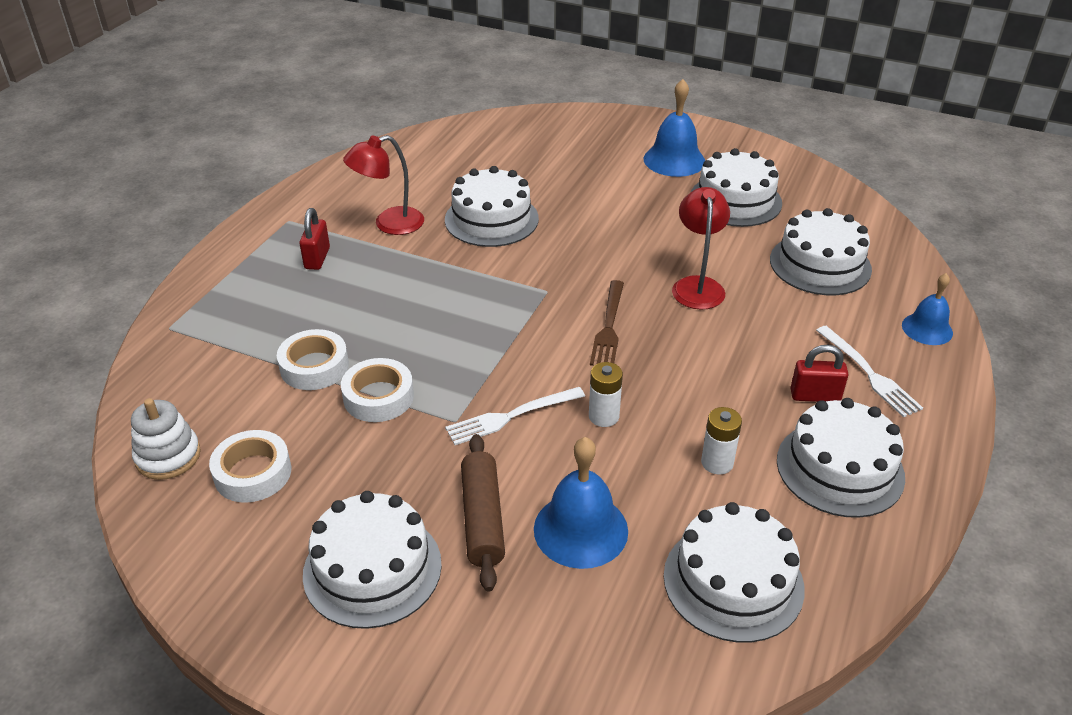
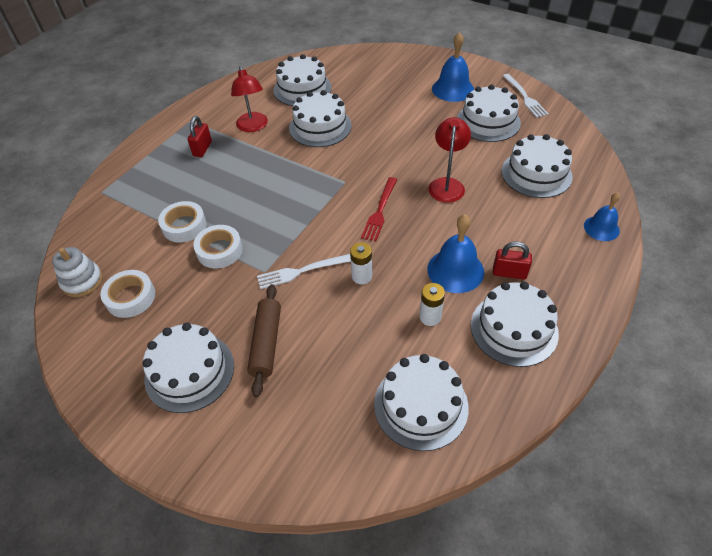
camera: 10 degrees right, 10 degrees up
(389, 224) = (253, 127): red lamp -> red lamp turned 90 degrees counterclockwise
(452, 169) = (302, 89): none -> white cake
(580, 529) = (328, 357): blue bell -> blue bell (455, 270)
(608, 328) = (380, 211): brown fork -> red fork
(870, 374) = (552, 260): white fork -> white fork (525, 97)

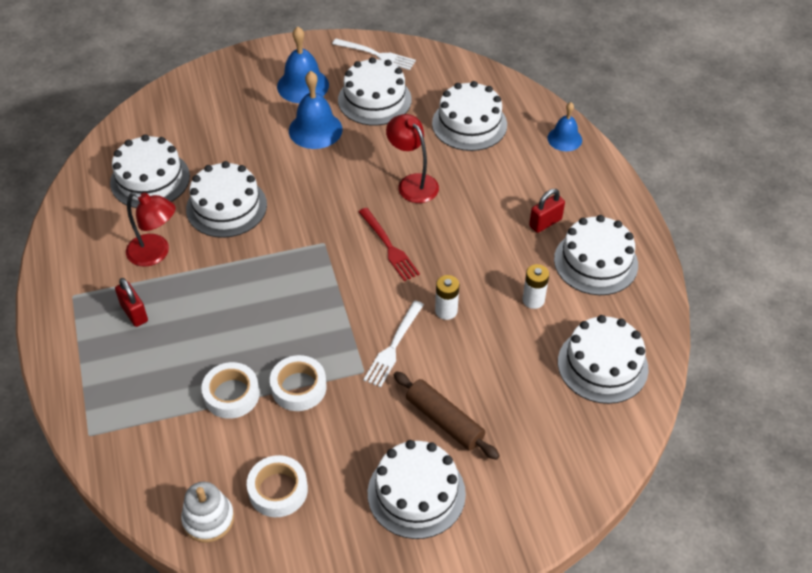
camera: 50 degrees left, 0 degrees up
(455, 270) = (507, 250): blue bell -> blue bell (315, 130)

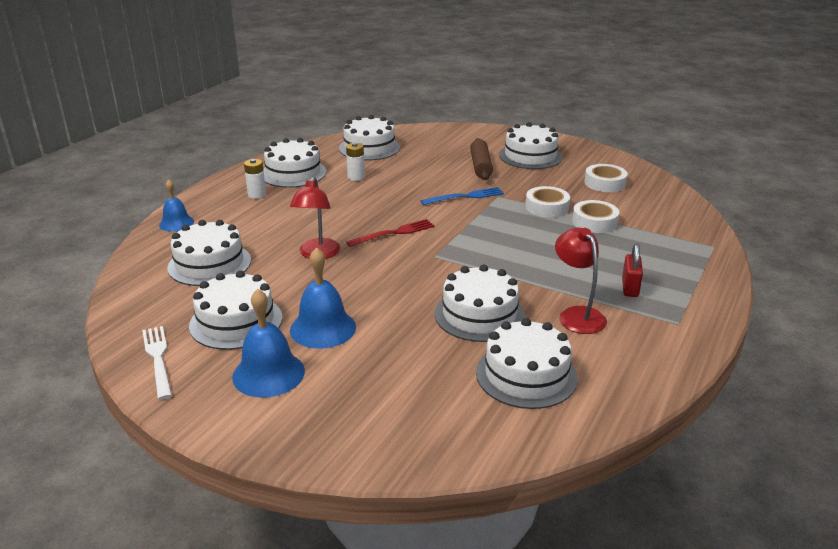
camera: 135 degrees left, 20 degrees down
(208, 519) = (656, 190): white stacking toy -> none
(389, 247) = (395, 233): red fork -> red fork turned 45 degrees clockwise
(393, 347) = (466, 196): white fork -> blue fork
(446, 311) = (411, 194): white battery -> white battery (257, 195)
(545, 223) = (282, 197): red padlock -> none

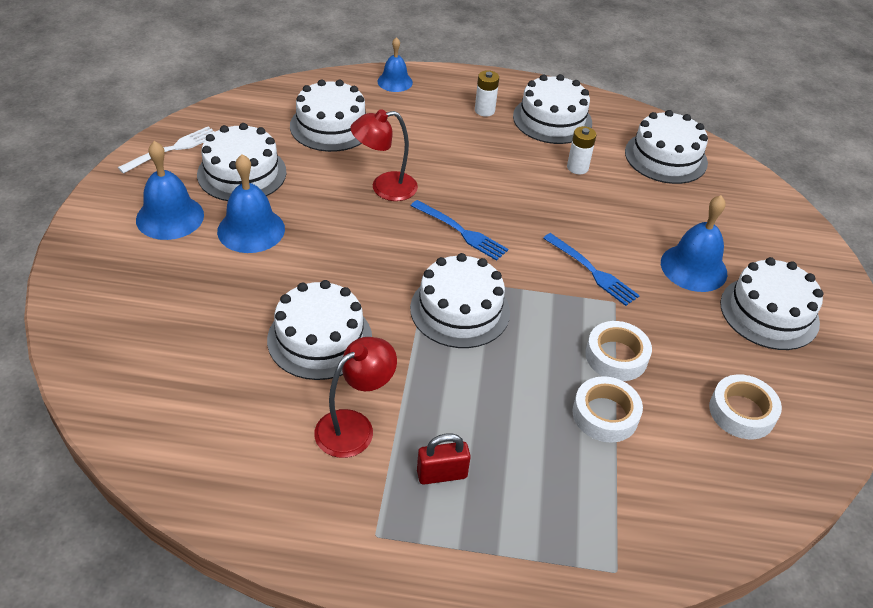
camera: 65 degrees right, 15 degrees up
(395, 233) = (462, 232): red fork -> blue fork
(481, 166) = (693, 267): brown rolling pin -> blue bell
(526, 375) = (219, 398): white cake -> white cake (460, 310)

